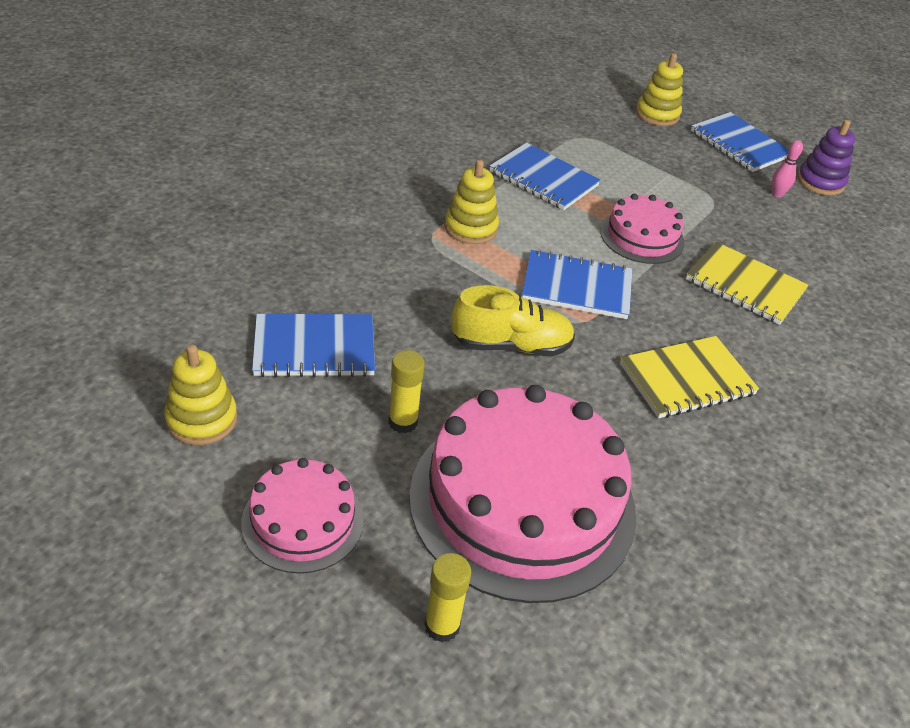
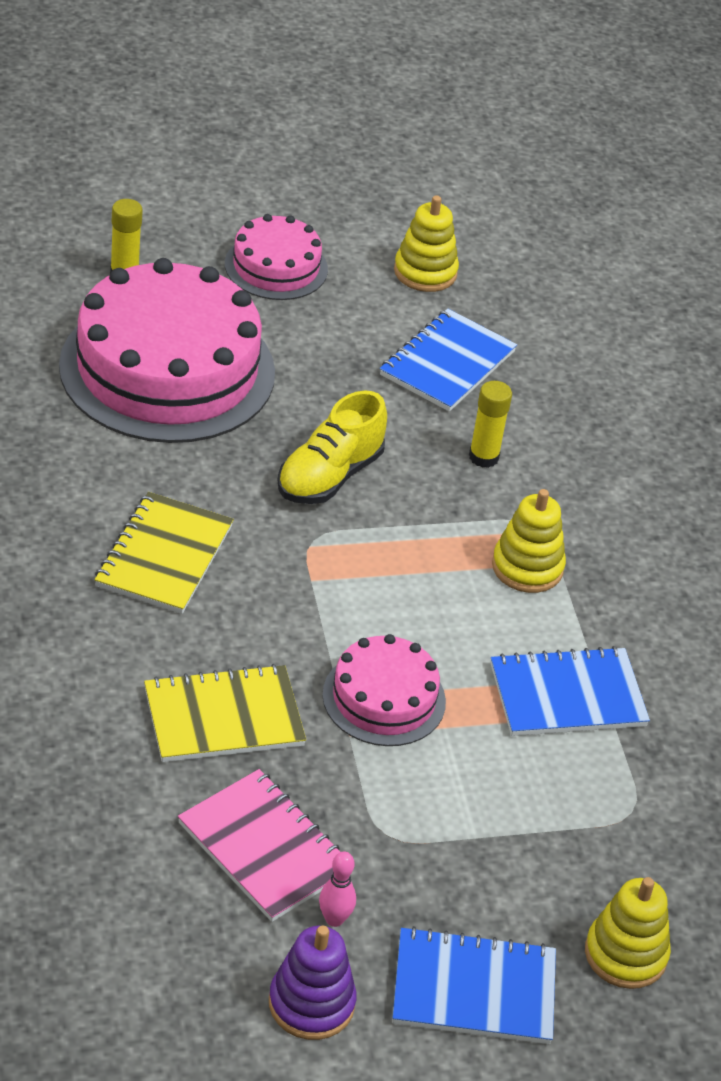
camera: 130 degrees right, 0 degrees up
(403, 422) = (312, 361): yellow glue stick -> yellow glue stick (483, 457)
(577, 287) = (358, 578): blue notebook -> none
(783, 231) = (264, 848): none -> pink notebook

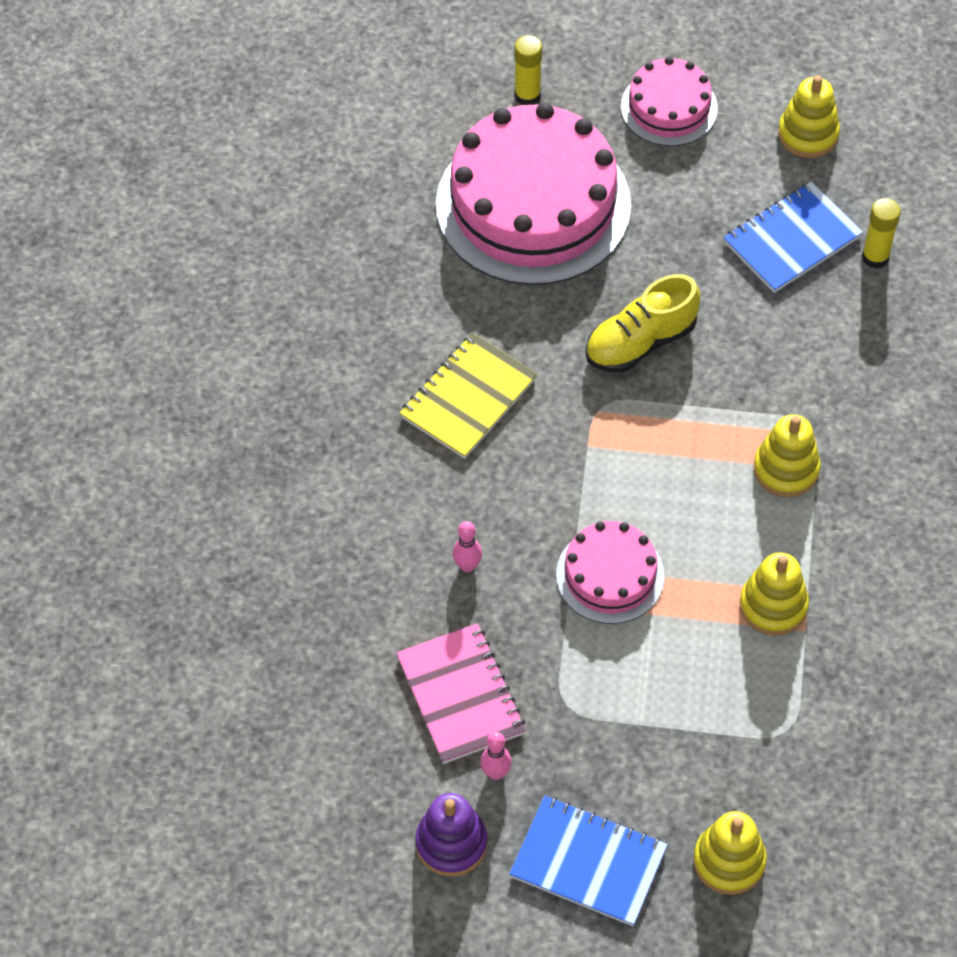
camera: 25 degrees right, 15 degrees up
(223, 717) = (467, 566): yellow notebook -> pink bowling pin
(483, 457) = (788, 347): yellow glue stick -> yellow glue stick (875, 257)
(567, 695) = (773, 606): blue notebook -> yellow stacking toy

